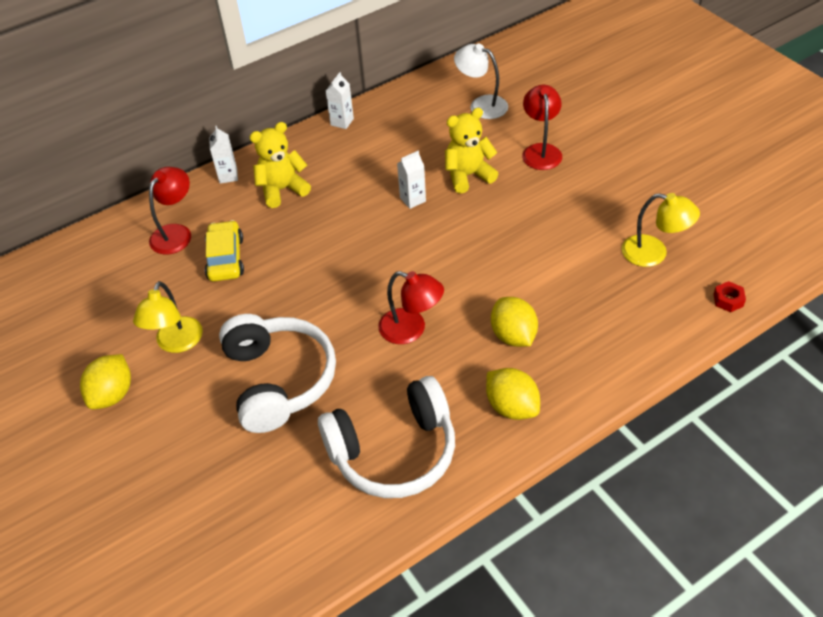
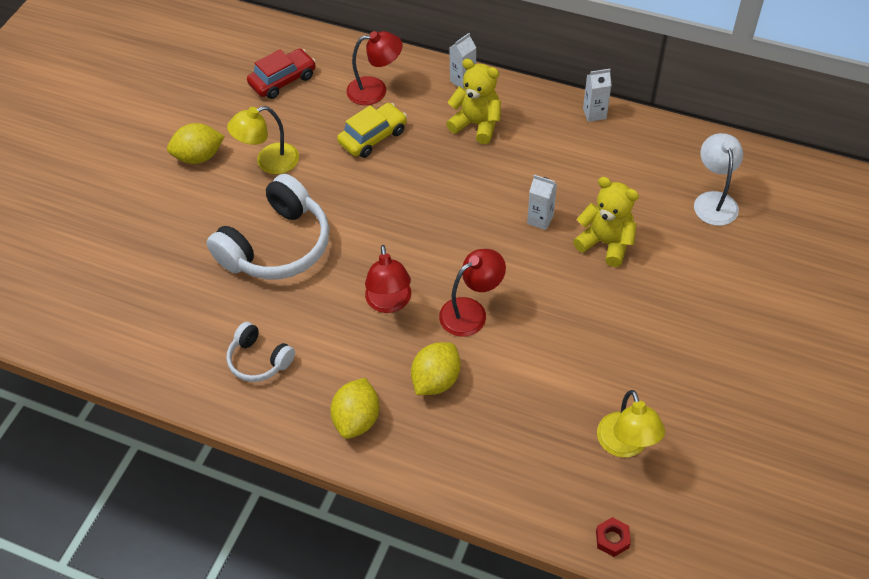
camera: 55 degrees right, 5 degrees up
(91, 290) = (283, 80): none -> red car
(394, 451) = (259, 360): white headphones -> white headphones, size x0.52
(541, 151) = (690, 282): red lamp -> red lamp (471, 311)

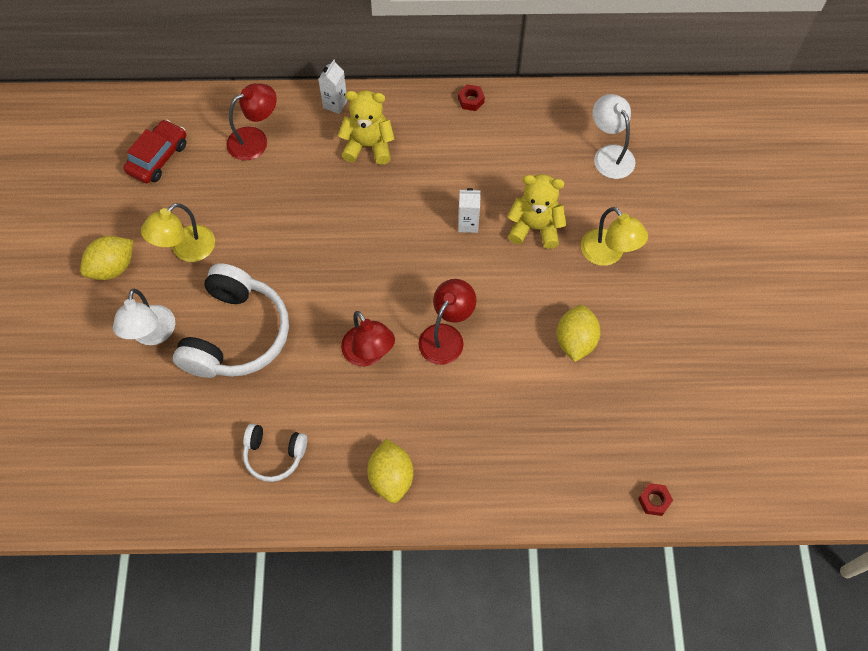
camera: 25 degrees left, 10 degrees up
(204, 222) = (152, 334): none -> white lamp
(373, 137) = (276, 190): yellow car -> none
(436, 380) = (444, 413): yellow lemon -> yellow lemon (575, 341)
(594, 113) = (471, 100): white carton -> red nut
(625, 445) = (630, 412): yellow lamp -> yellow lamp (608, 254)

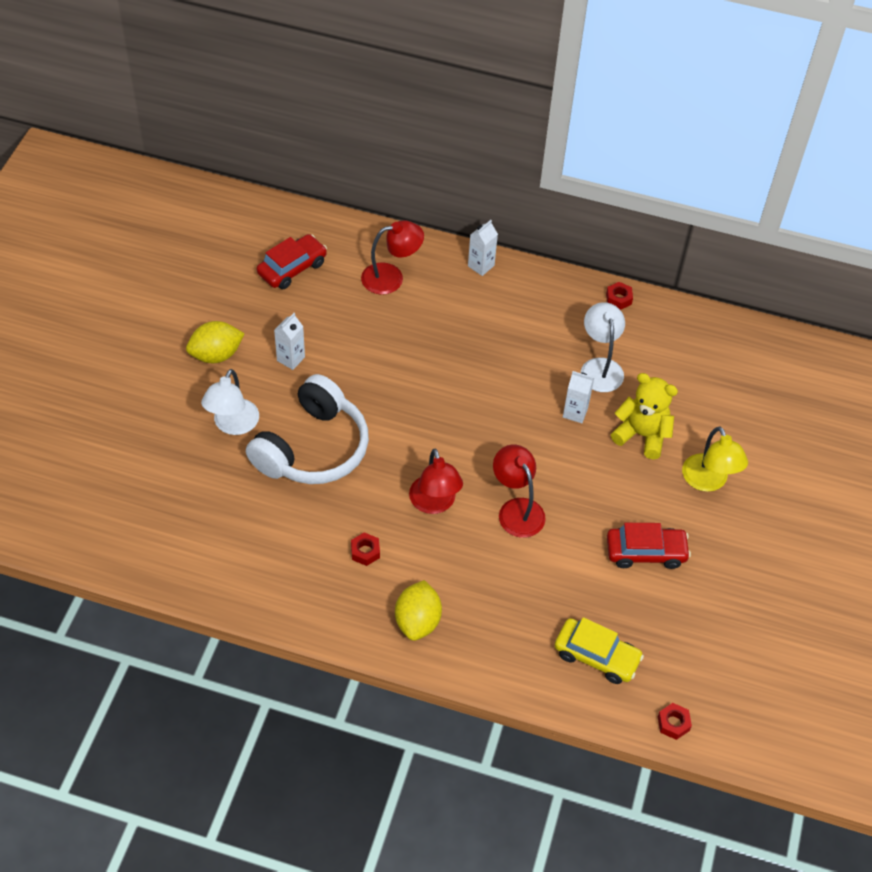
camera: 15 degrees right, 10 degrees down
(186, 250) = (291, 359): yellow lamp -> white carton
(274, 455) = (312, 566): white headphones -> none
(320, 423) = (365, 552): none -> red nut
(368, 146) = (500, 313): yellow teddy bear -> none
(446, 336) = (517, 509): red lamp -> red lamp turned 75 degrees counterclockwise
(565, 457) = (596, 656): none -> yellow car
(575, 341) = (645, 552): yellow lemon -> red car
(609, 154) = (744, 388): white lamp -> white lamp (600, 367)

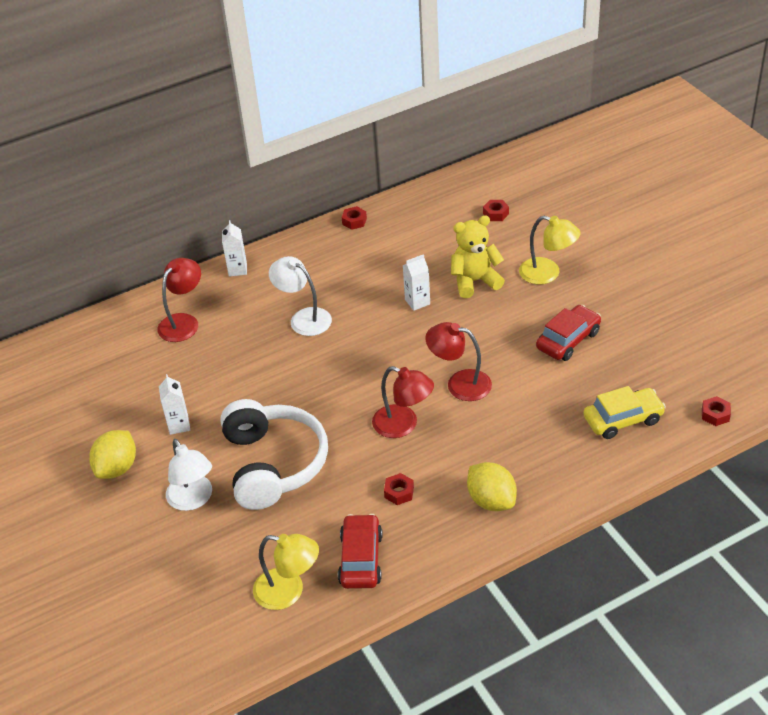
camera: 40 degrees left, 10 degrees down
(208, 551) = (289, 591): none -> yellow lamp
(292, 268) = (100, 371): red car -> red car (360, 559)
(600, 367) = (396, 266): white lamp -> white lamp (303, 318)
(739, 390) = (495, 214): none -> red nut

